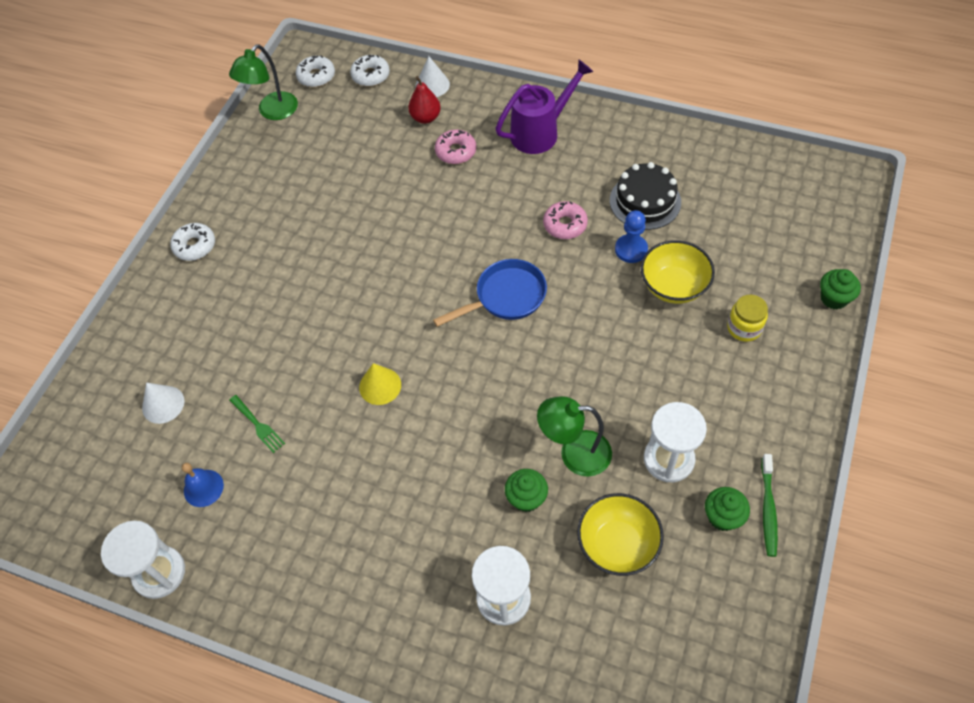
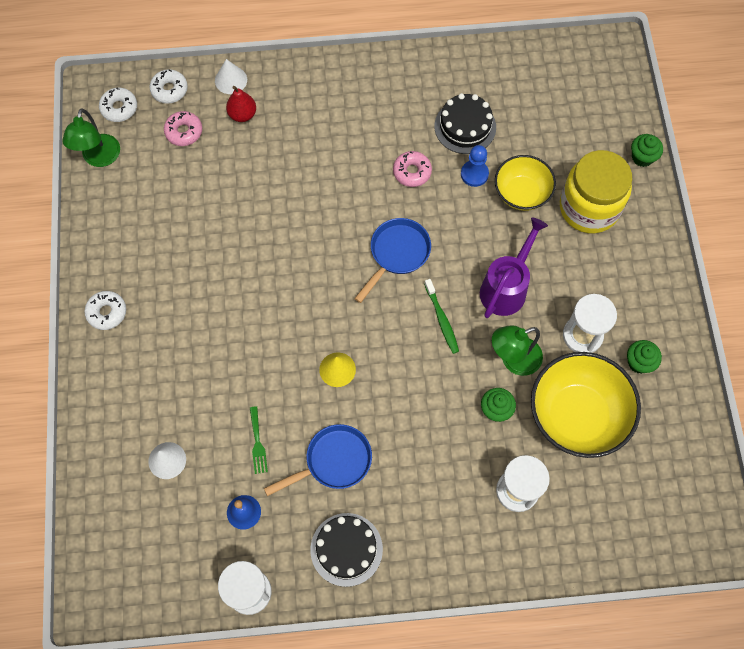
camera: 30 degrees left, 10 degrees up
(258, 425) = (257, 443): green fork -> green fork turned 60 degrees clockwise
(282, 575) = (346, 549): none -> black cake
(322, 477) = (333, 461): none -> blue pan
(456, 151) = (286, 138): pink donut -> pink donut (184, 132)
(541, 132) = (349, 93): purple watering can -> purple watering can (506, 287)
(617, 544) = (577, 415): yellow bowl -> yellow bowl, size x1.62
(744, 328) = (589, 208): yellow jar -> yellow jar, size x2.16
(768, 509) = (667, 343): green toothbrush -> green toothbrush (442, 319)

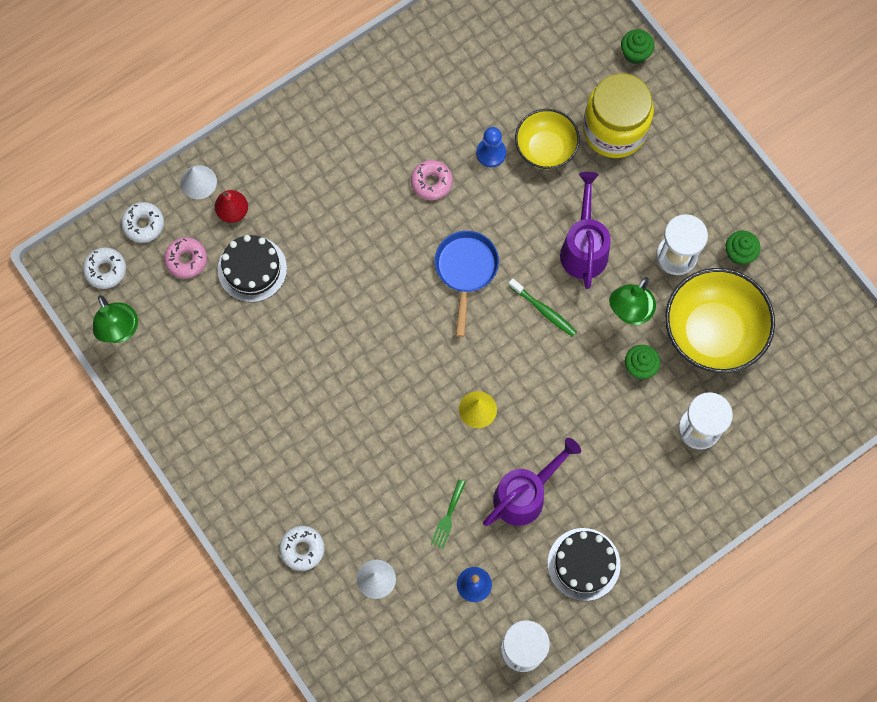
camera: 30 degrees left, 5 degrees up
(107, 312) = (229, 476): white donut -> white donut (302, 549)
(257, 443) = (448, 517): green fork -> green fork turned 60 degrees clockwise
(333, 461) = (525, 494): blue pan -> purple watering can
(465, 127) = (454, 110): black cake -> black cake (252, 269)

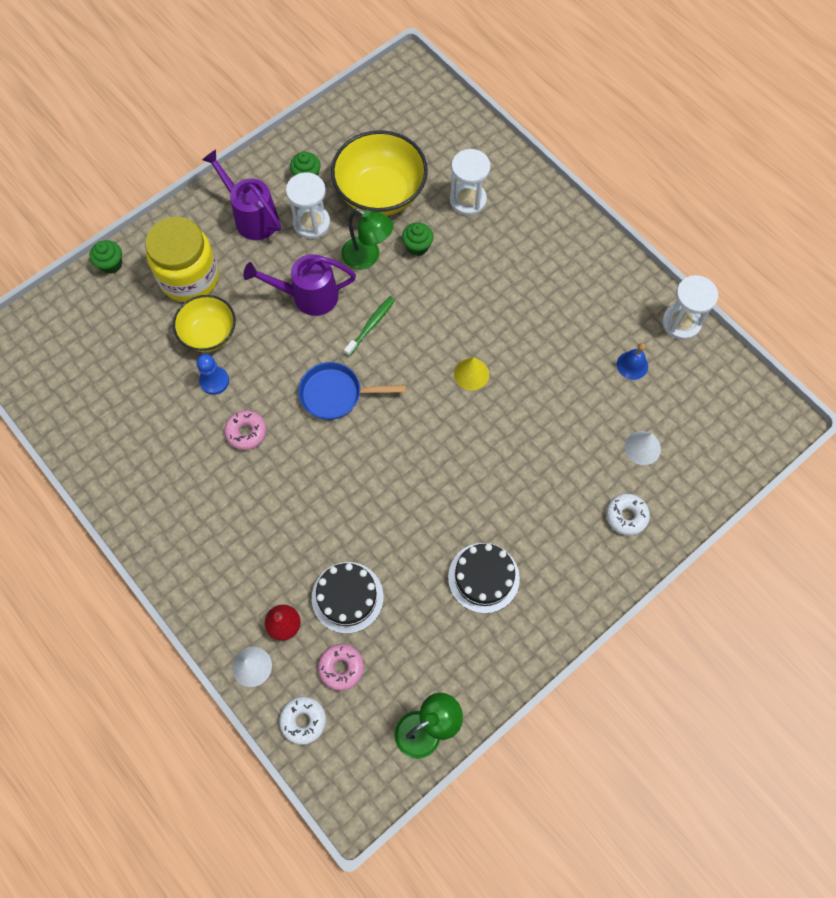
camera: 95 degrees left, 5 degrees down
(106, 270) = (358, 756): white donut -> none
(448, 517) = (575, 391): green fork -> none
(525, 494) = (544, 329): purple watering can -> purple watering can (251, 216)
(583, 564) = (599, 280): black cake -> black cake (483, 577)

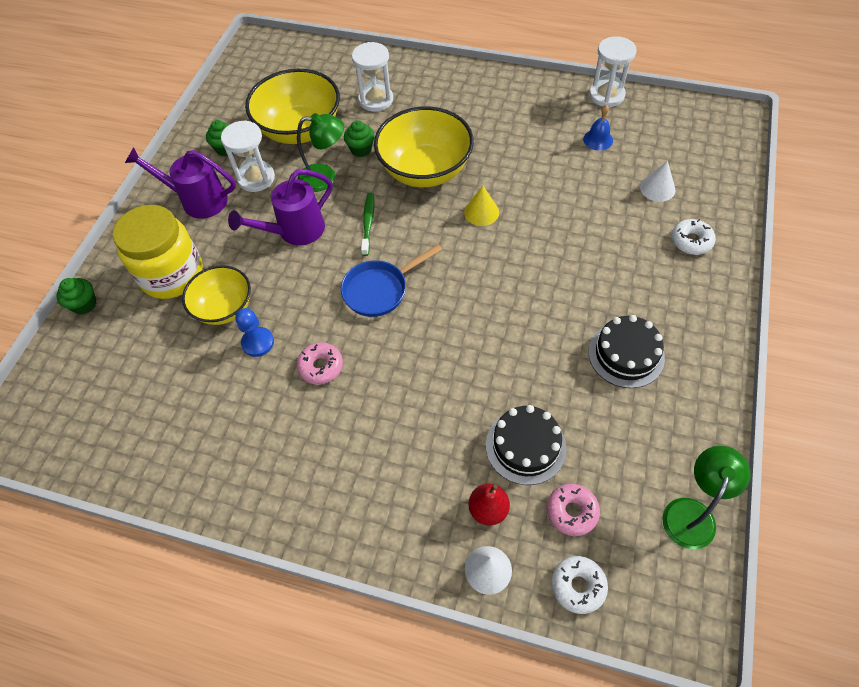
camera: 30 degrees left, 10 degrees down
(455, 302) = (425, 170): none -> yellow bowl

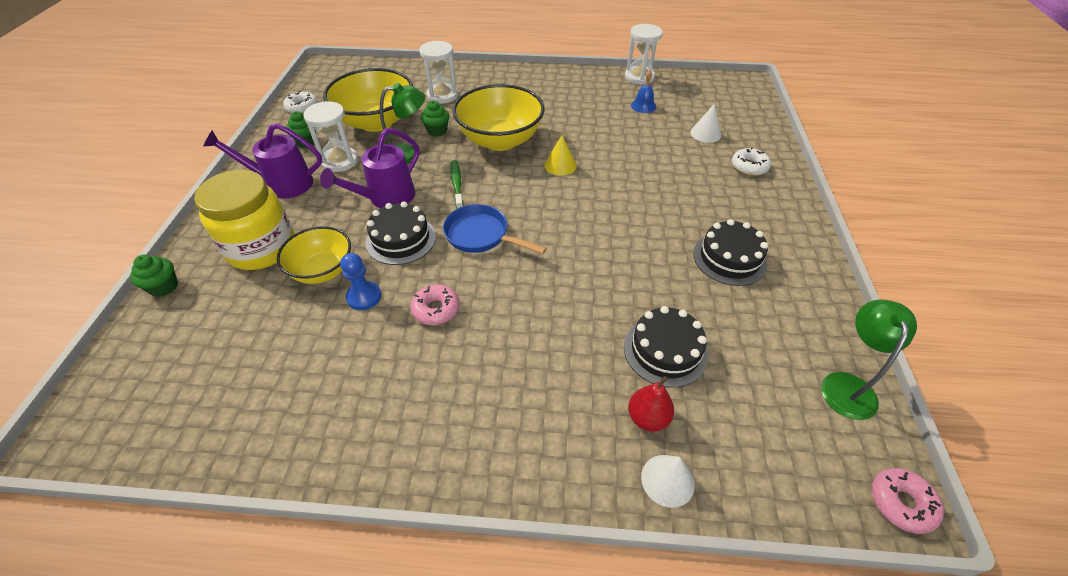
camera: 15 degrees left, 10 degrees down
(301, 283) = (401, 239): none -> black cake
(380, 290) = (481, 235): blue pan -> blue pan turned 75 degrees clockwise
(572, 512) = (733, 405): pink donut -> pink donut (901, 503)
(578, 586) = (767, 479): white donut -> white donut (302, 108)

